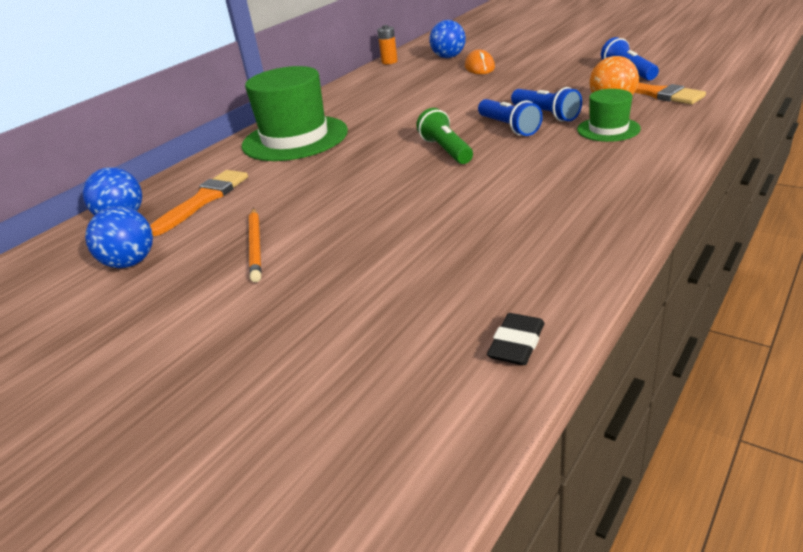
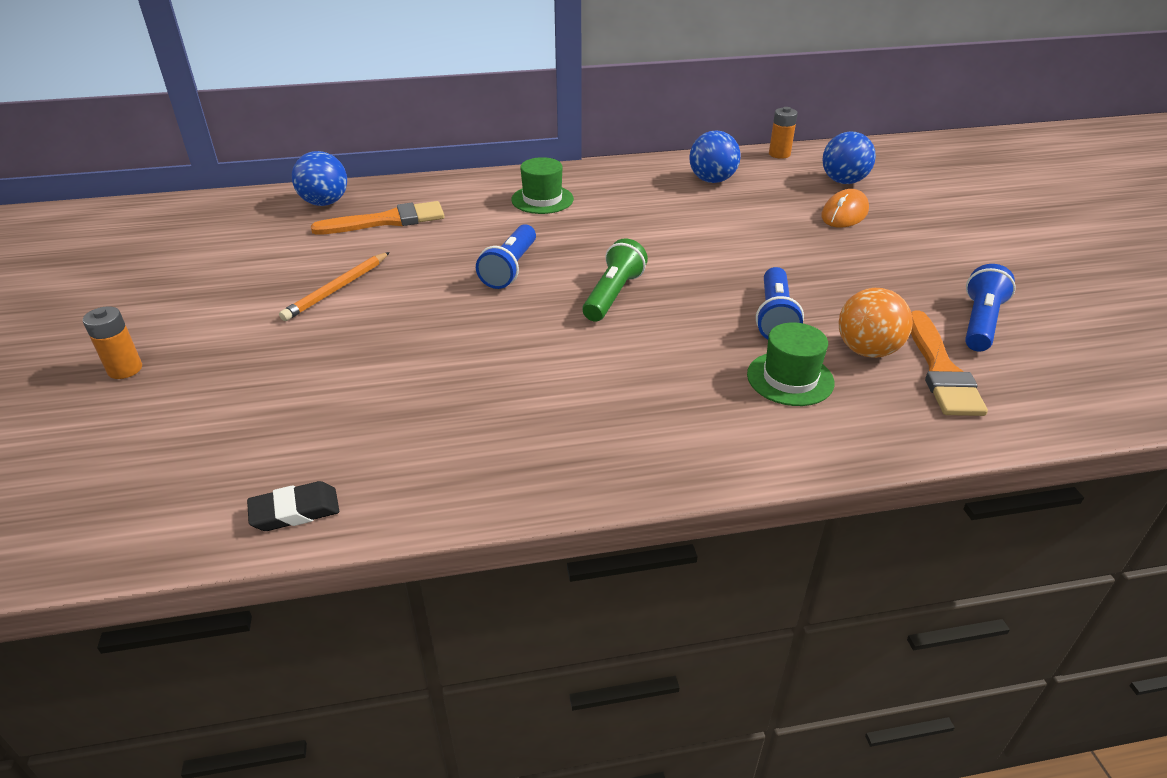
camera: 40 degrees right, 5 degrees up
(130, 263) = (265, 247): blue ball -> blue ball (712, 180)
(182, 389) = (125, 369): none -> orange battery
(295, 138) = (542, 199): green hat -> green hat, size x0.51
(509, 127) = (712, 308): blue flashlight -> blue flashlight (510, 268)

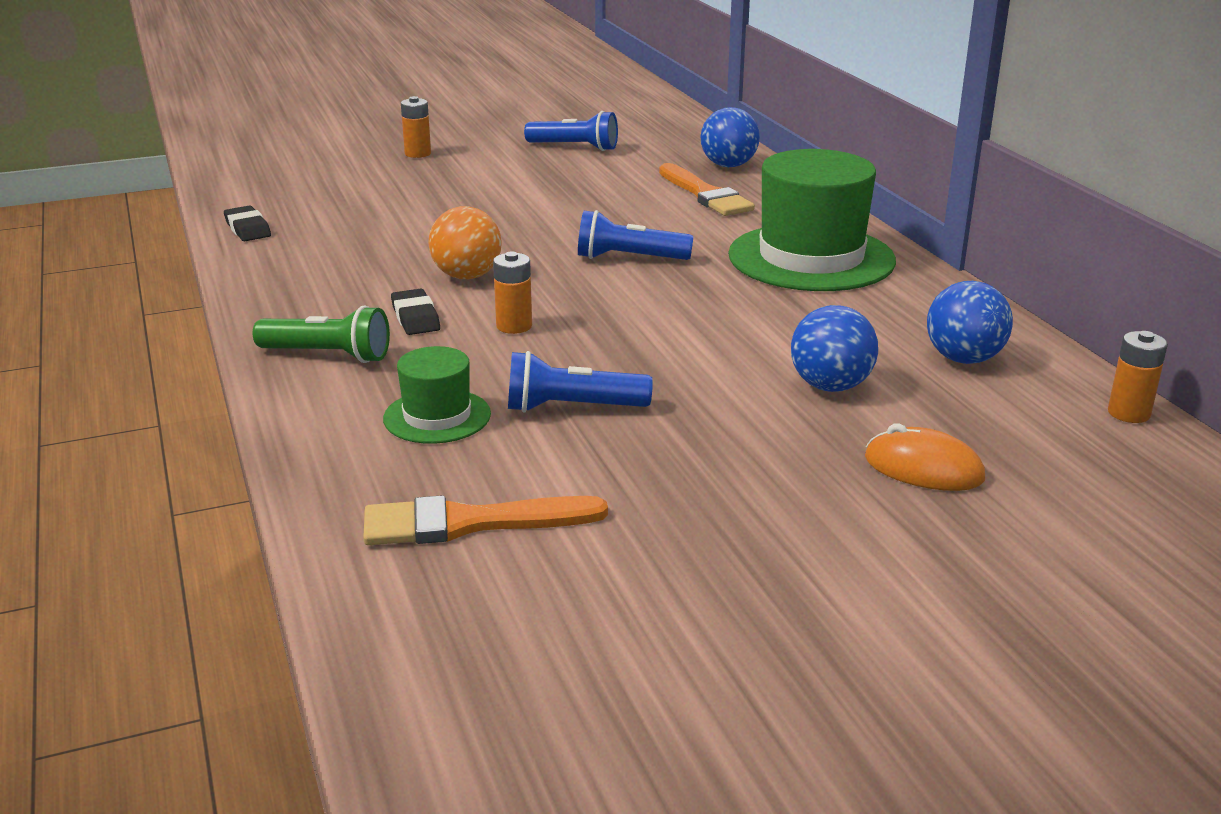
camera: 80 degrees right, 10 degrees down
(337, 289) = (558, 195): orange pencil -> none
(542, 199) = (811, 258): green hat -> green hat, size x1.98
(601, 384) = (415, 318): none -> black eraser
(613, 295) = (592, 312): green flashlight -> green flashlight (328, 355)
(631, 333) = (514, 326): none -> orange battery
(843, 181) = (1062, 472): blue ball -> blue ball (830, 386)
(867, 350) = (507, 469): orange ball -> orange ball (467, 276)
(980, 322) = (606, 571): blue flashlight -> blue flashlight (575, 147)

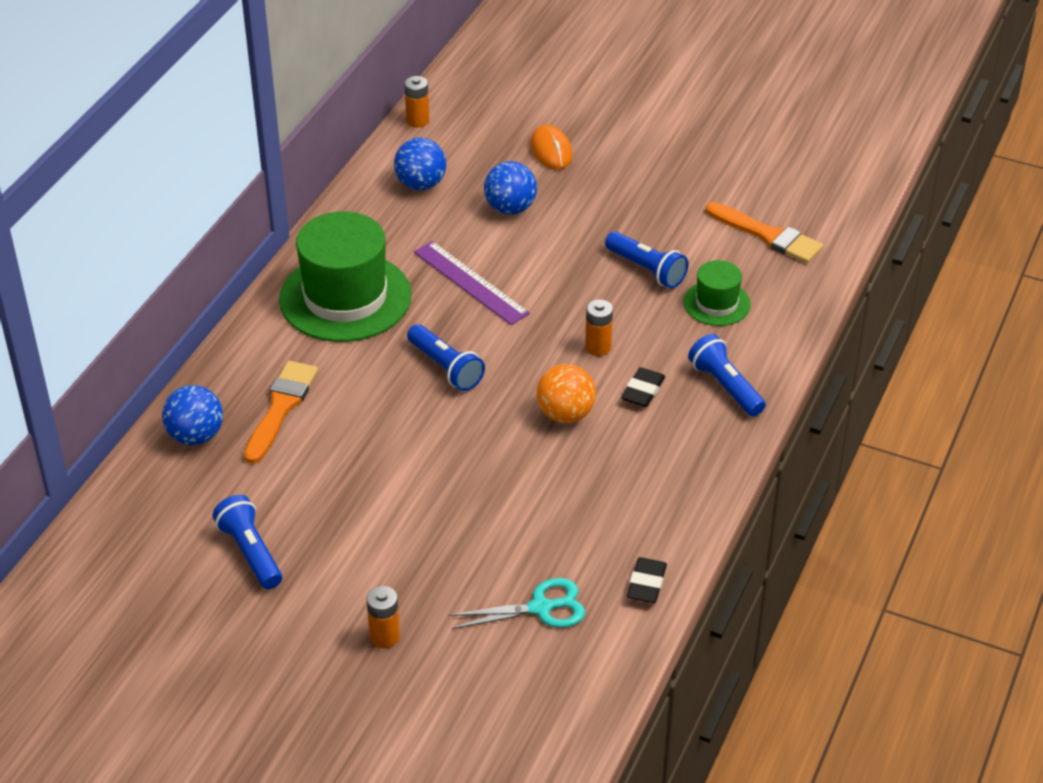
camera: 135 degrees left, 15 degrees up
(321, 194) = (541, 608): none -> turquoise scissors
(328, 355) = (725, 387): green flashlight -> blue flashlight
(731, 313) = (470, 282): none -> purple ruler

